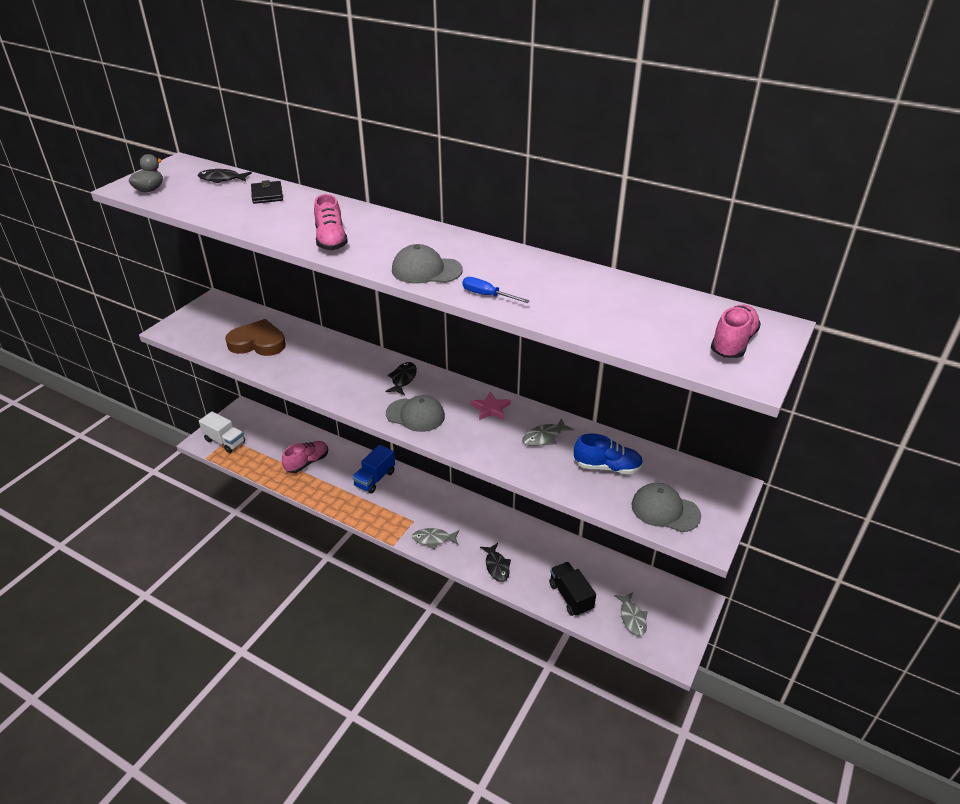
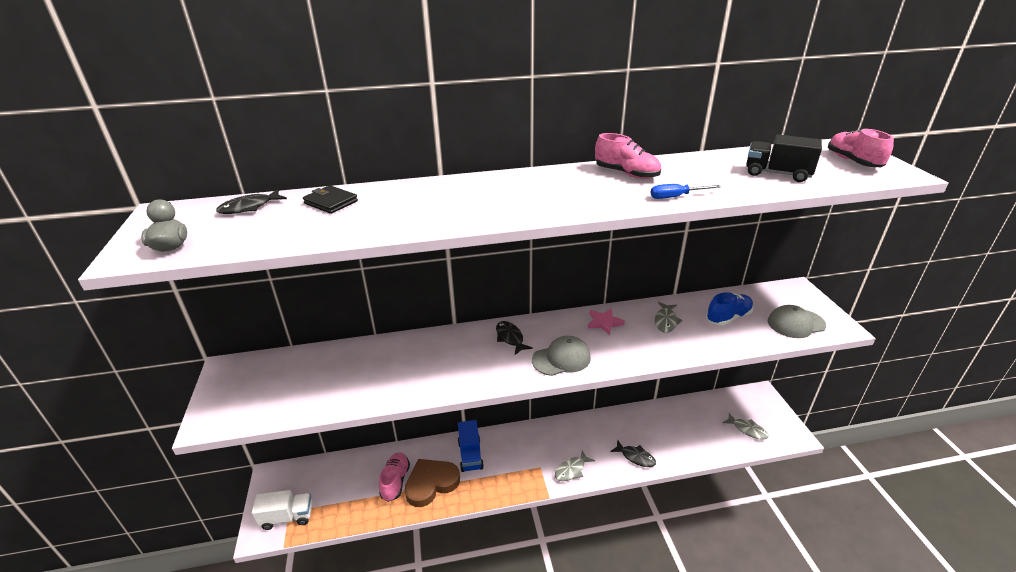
camera: 40 degrees left, 5 degrees down
(258, 343) = (334, 380): brown heart -> brown heart (431, 483)
(331, 240) = (473, 211): pink shoe -> pink shoe (626, 174)
(426, 270) = (598, 200): grey cap -> none
(570, 596) = (701, 443): black truck -> black truck (777, 174)

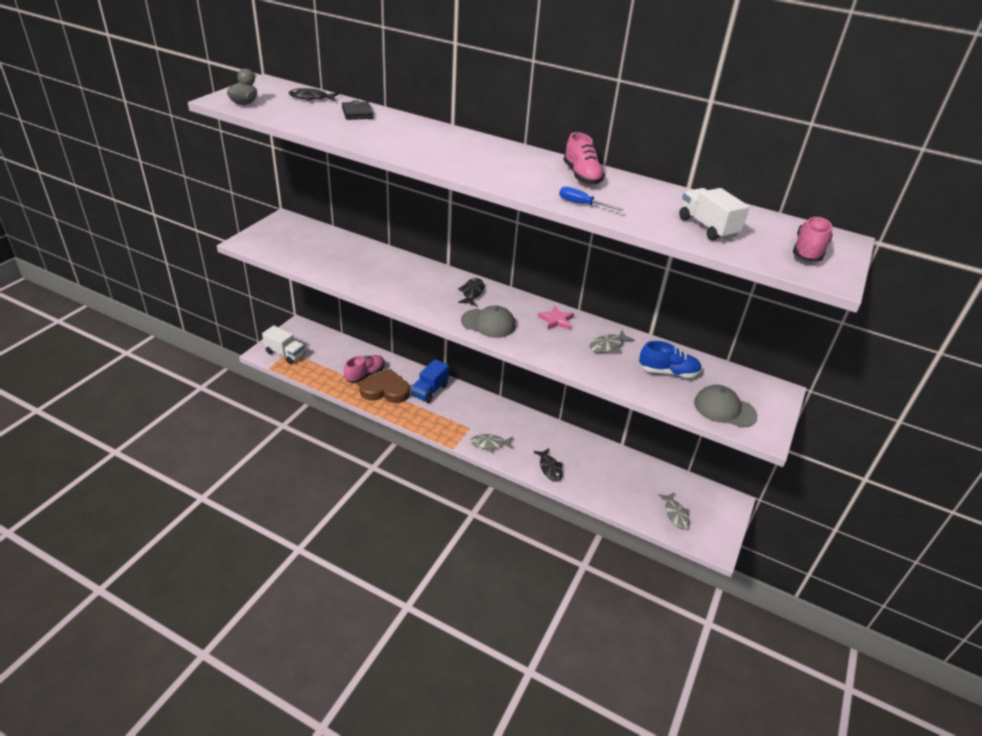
camera: 35 degrees right, 5 degrees up
(777, 174) = (707, 227): black truck -> white truck

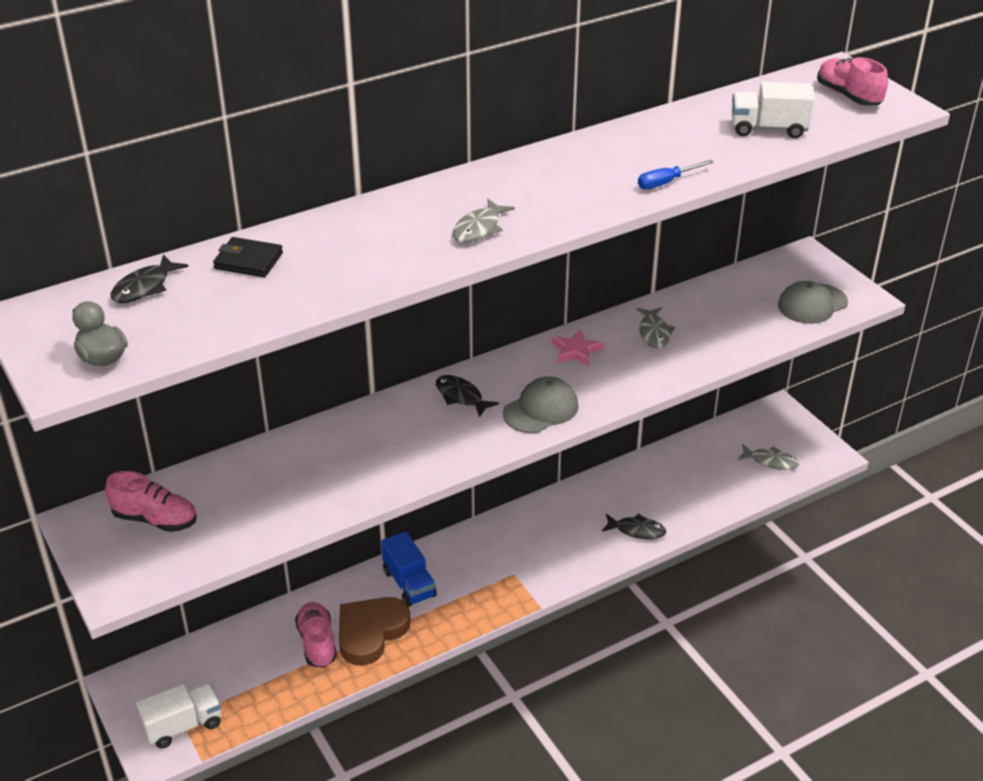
camera: 55 degrees left, 0 degrees up
(490, 444) = (558, 567): grey fish -> grey fish (479, 228)
(582, 176) = (595, 156): pink shoe -> pink shoe (155, 519)
(668, 372) = (730, 312): blue shoe -> none

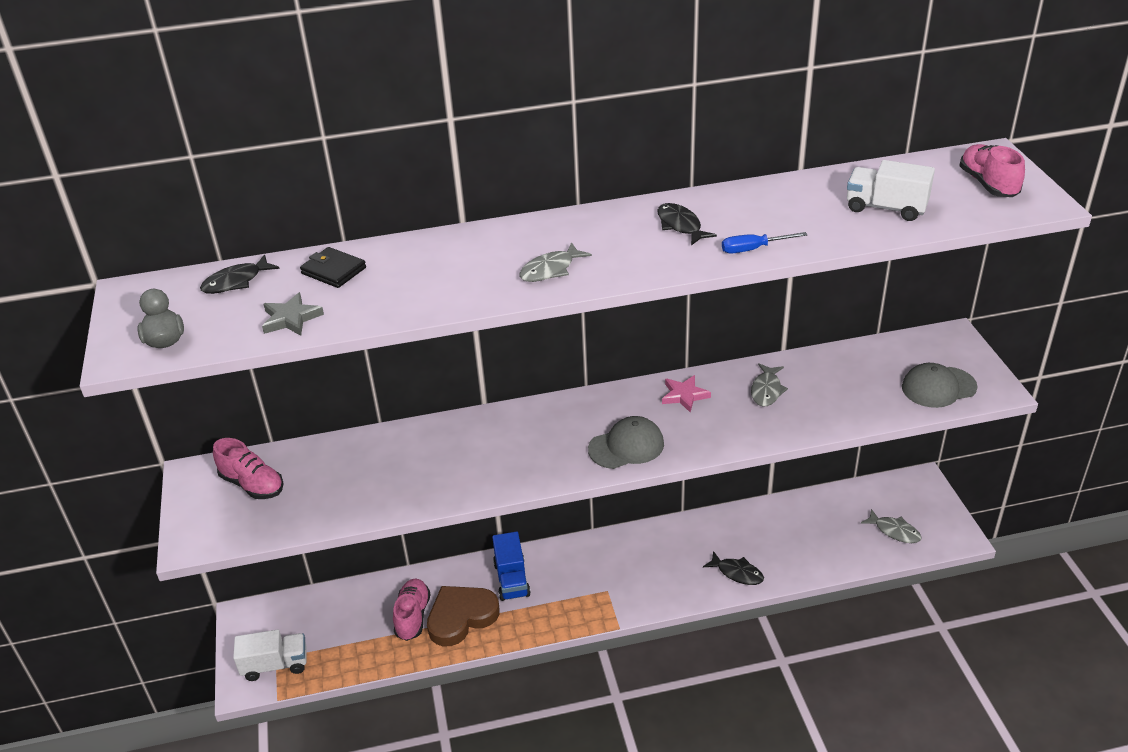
camera: 20 degrees right, 0 degrees up
(232, 315) = (291, 318): none -> grey star
(461, 397) = (559, 421): black fish -> black fish (680, 226)

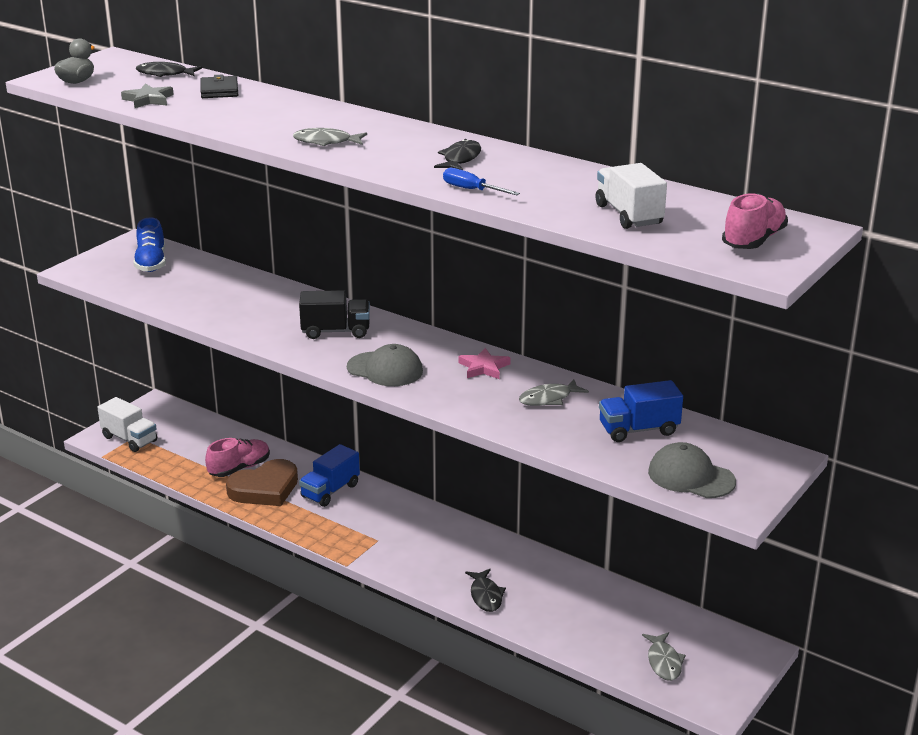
camera: 45 degrees right, 10 degrees down
(252, 484) = (151, 263): pink shoe -> blue shoe
(461, 617) = (265, 489): brown heart -> brown heart turned 135 degrees clockwise
(531, 440) = (336, 331): none -> black truck
(854, 375) = (638, 430): none -> blue truck

